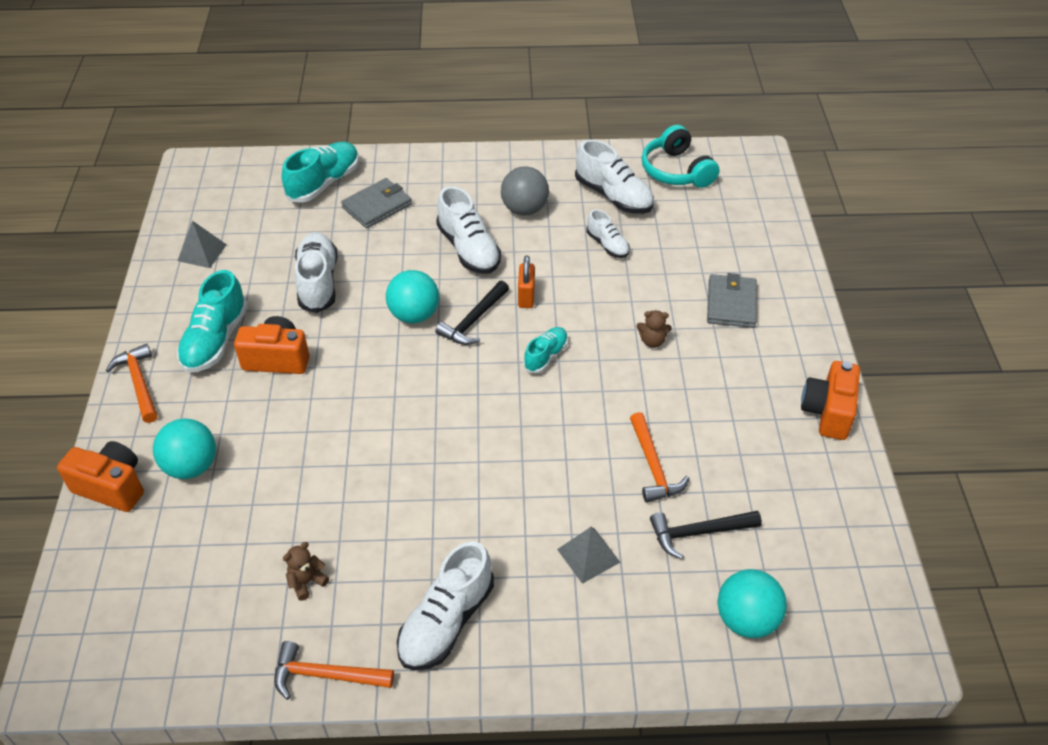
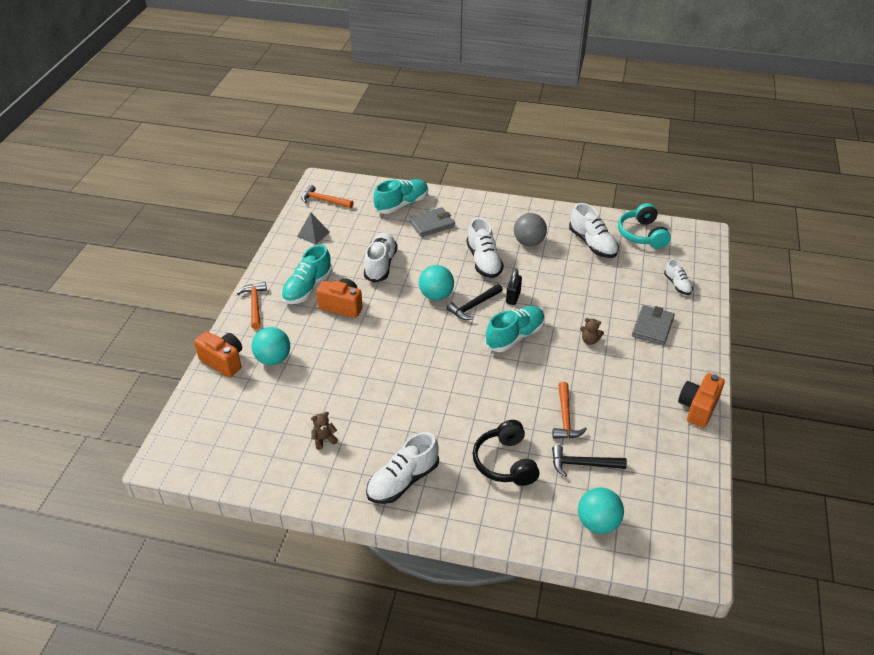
camera: 15 degrees right, 5 degrees down
(326, 675) = (320, 495): orange hammer -> orange hammer (324, 201)
(526, 297) = (513, 297): orange padlock -> black padlock
(546, 356) = (515, 336): turquoise shoe -> turquoise shoe, size x1.72
(588, 555) = (505, 462): grey pyramid -> black headphones
(607, 245) = (578, 274): white shoe -> white shoe (677, 285)

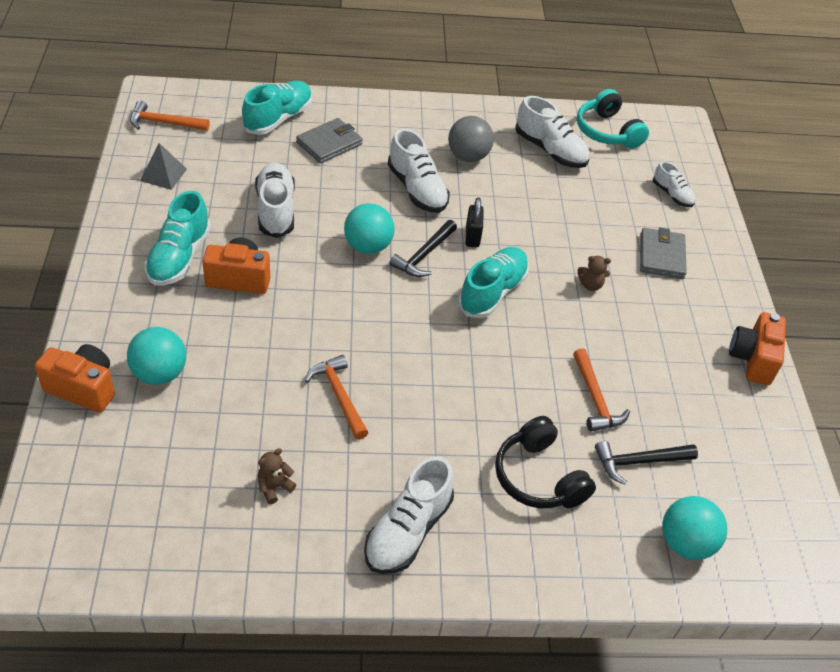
camera: 20 degrees left, 5 degrees up
(255, 305) = (106, 292): orange hammer -> orange hammer (339, 396)

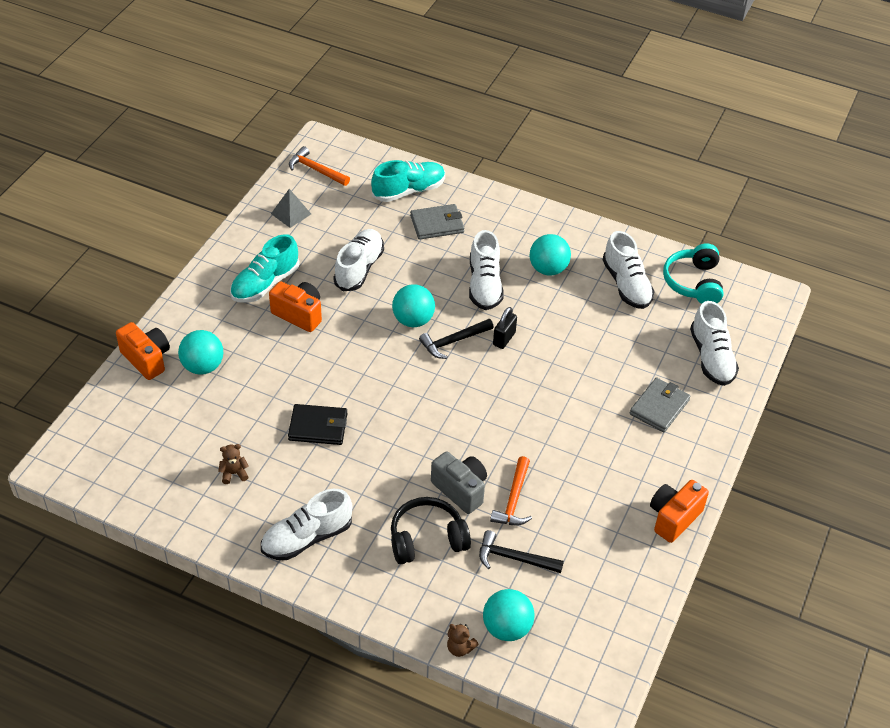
camera: 30 degrees right, 0 degrees up
(339, 396) = (318, 427): orange hammer -> black wallet
(468, 156) = (548, 269): grey ball -> turquoise ball
(492, 292) = (489, 389): turquoise shoe -> none
(536, 409) = (460, 490): none -> grey camera
(538, 477) = (427, 539): black headphones -> black headphones turned 75 degrees clockwise
(590, 285) = (576, 410): brown teddy bear -> brown teddy bear (460, 648)
(672, 195) = (711, 358): white shoe -> white shoe, size x1.72

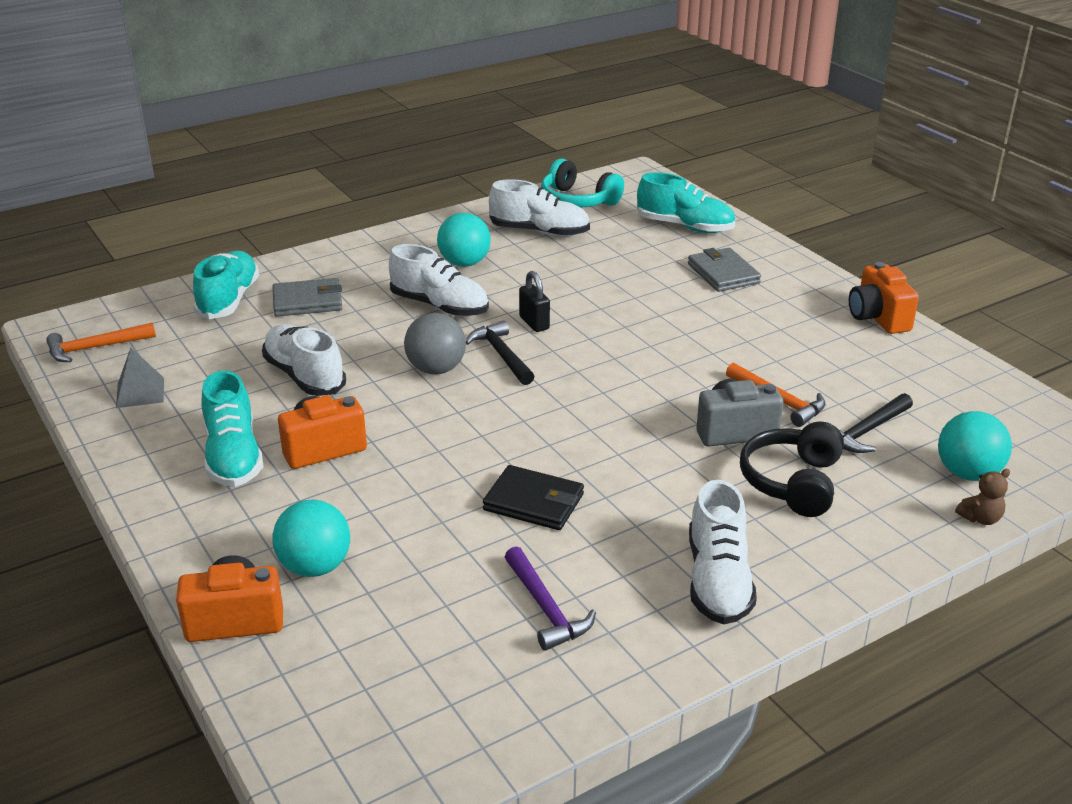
camera: 55 degrees left, 15 degrees down
(234, 473) = (546, 608): brown teddy bear -> purple hammer
(318, 427) = (533, 502): black wallet -> black wallet turned 75 degrees clockwise
(413, 320) = (436, 369): turquoise ball -> grey ball
(437, 224) = (307, 301): grey wallet -> grey wallet turned 60 degrees clockwise
(453, 341) = (501, 355): black hammer -> black hammer turned 150 degrees clockwise
(711, 358) = (685, 226): white shoe -> turquoise shoe

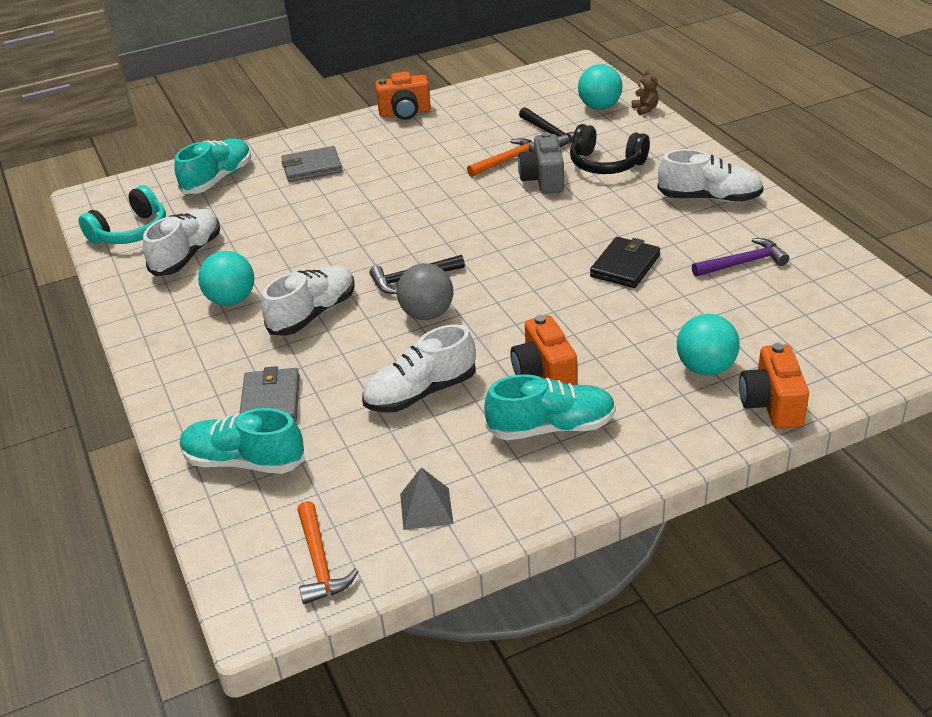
camera: 80 degrees left, 5 degrees up
(534, 323) = (363, 261): black padlock -> none

